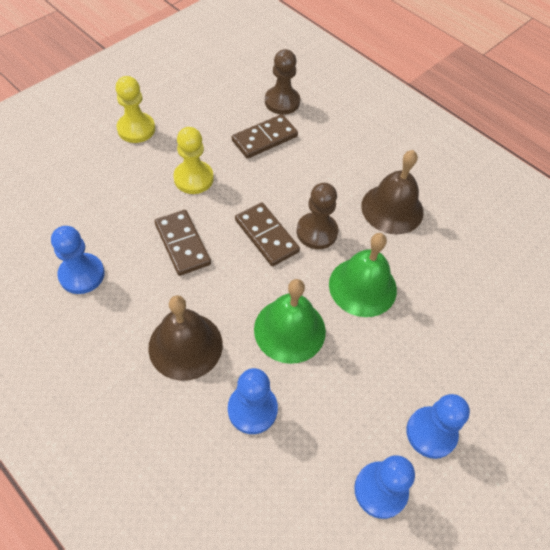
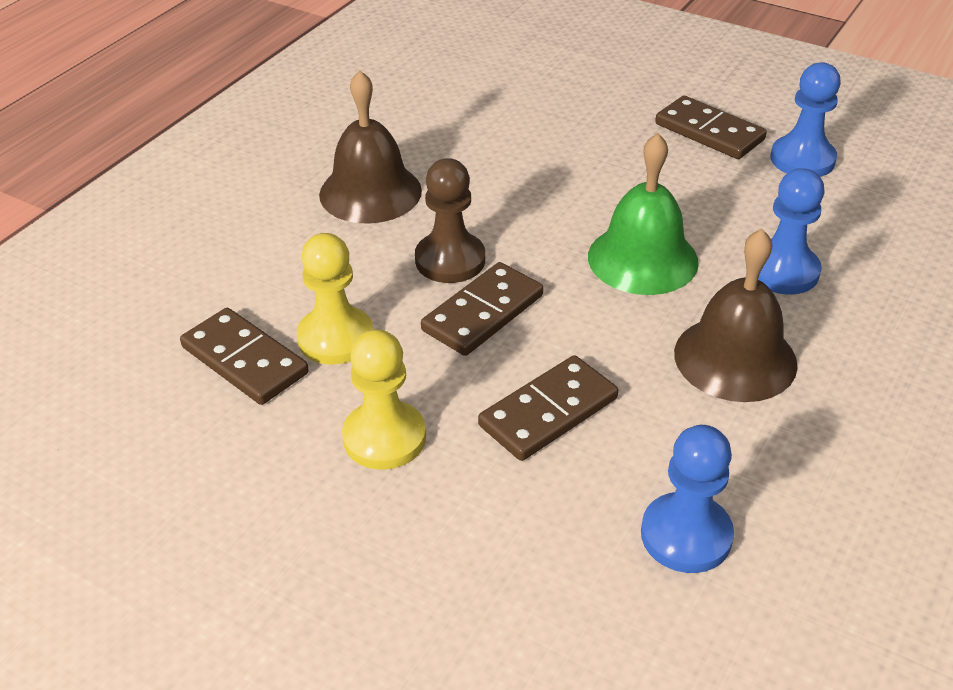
camera: 100 degrees left, 15 degrees down
(136, 129) = (262, 579): yellow pawn -> yellow pawn (335, 338)
(282, 102) = (128, 356): brown pawn -> none
(362, 286) = (531, 203): green bell -> none
(431, 433) = (709, 132): blue pawn -> brown domino

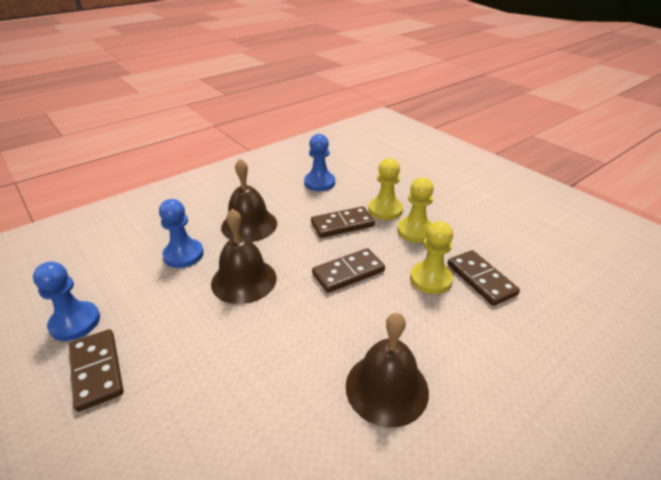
camera: 160 degrees left, 5 degrees down
(450, 260) = (351, 309): brown pawn -> none
(471, 483) = (385, 210): none -> yellow pawn
(642, 259) = (244, 280): green bell -> brown bell

